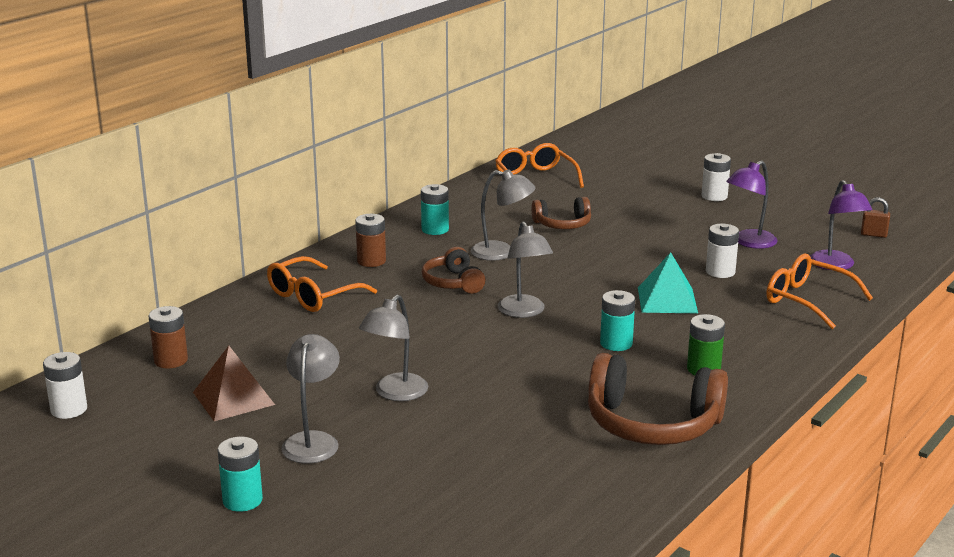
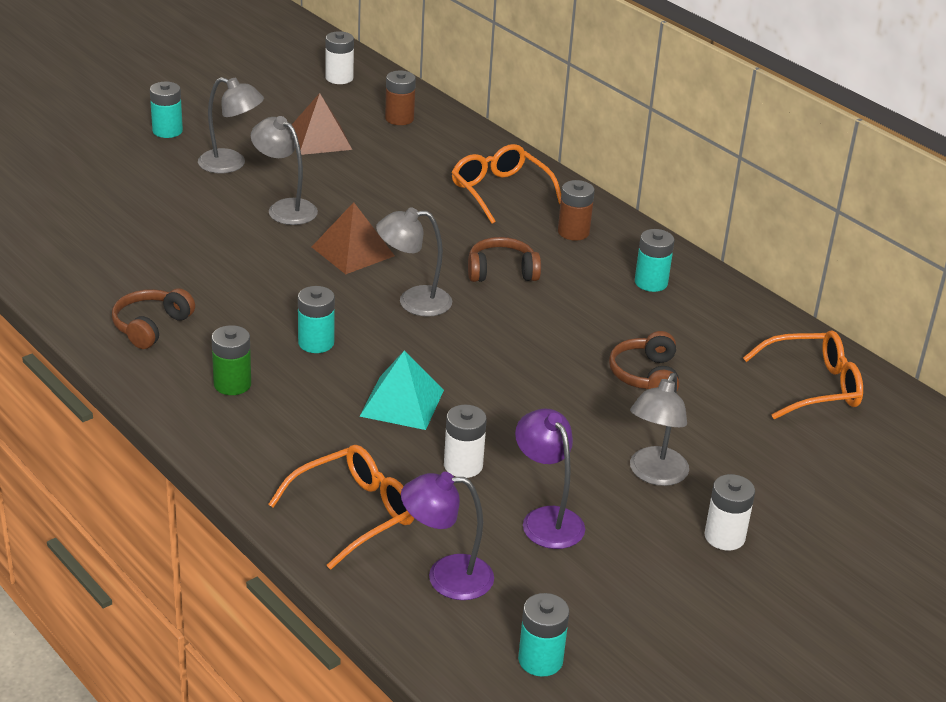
camera: 100 degrees right, 10 degrees up
(458, 348) = (353, 251): none -> brown pyramid
(501, 252) = (571, 315): grey lamp -> grey lamp (654, 475)
(652, 424) = (151, 326): brown headphones -> brown headphones, size x0.57
(873, 234) = (540, 660): brown padlock -> turquoise battery

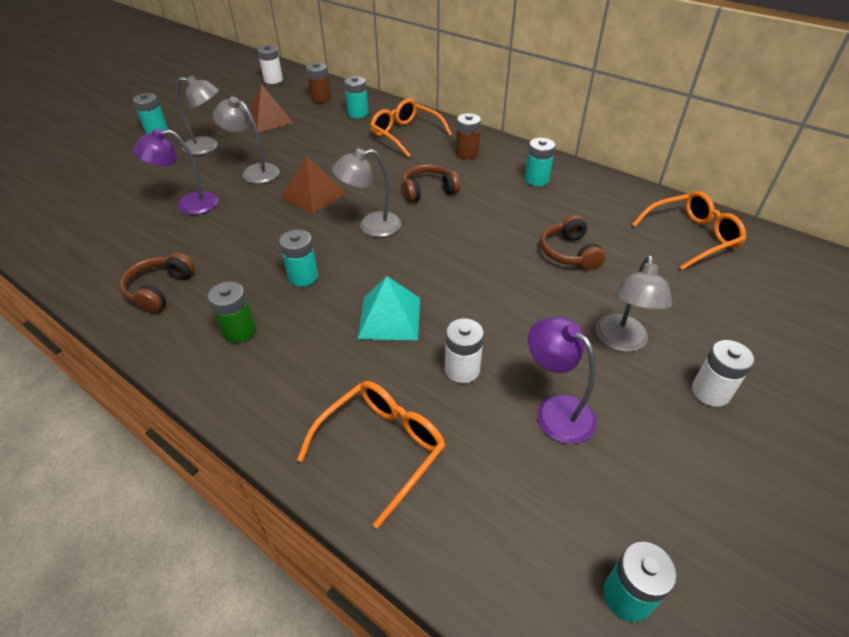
camera: 10 degrees left, 10 degrees up
(444, 150) = (358, 113): none -> turquoise battery
(446, 577) = (493, 505): purple lamp -> purple lamp (188, 204)

